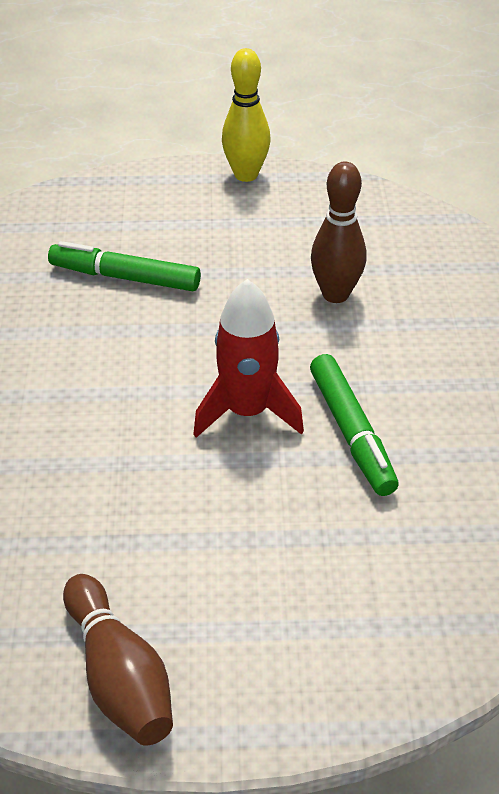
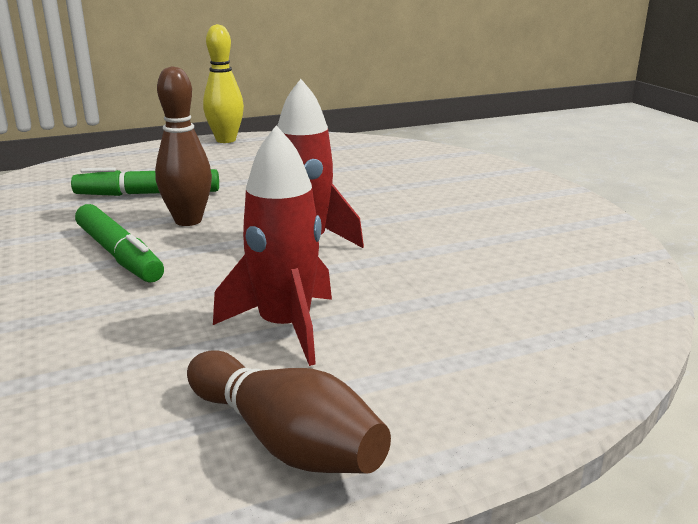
camera: 20 degrees left, 20 degrees down
(175, 538) = (285, 327): none -> red rocket
(335, 294) = (337, 180): brown bowling pin -> brown bowling pin (188, 221)
(351, 432) = (405, 240): green marker -> green marker (119, 254)

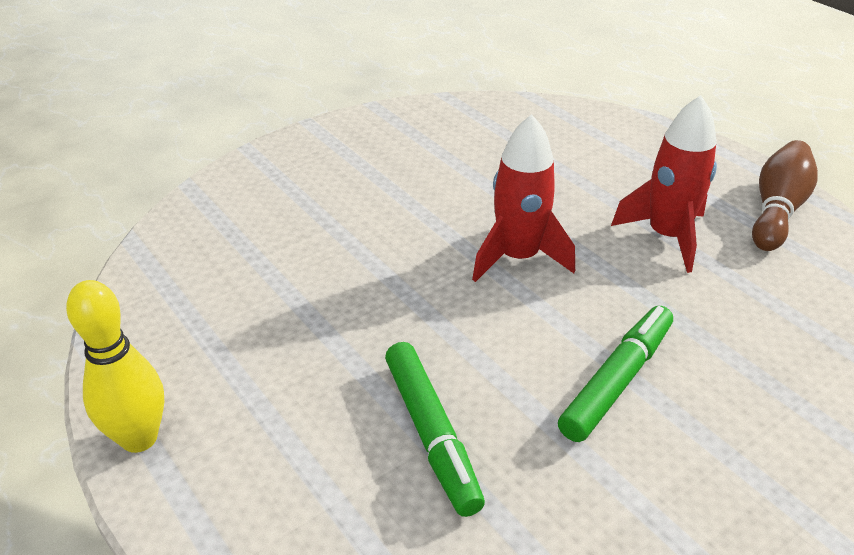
camera: 105 degrees left, 15 degrees up
(188, 221) = (503, 359): brown bowling pin -> none

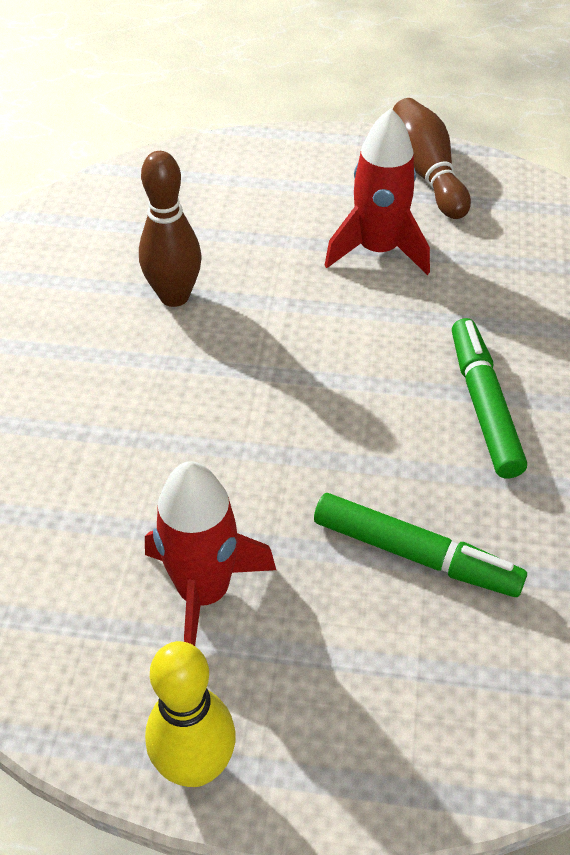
camera: 45 degrees left, 10 degrees up
(482, 185) = (174, 296): none -> brown bowling pin
(518, 257) = (291, 349): red rocket -> red rocket (204, 592)

